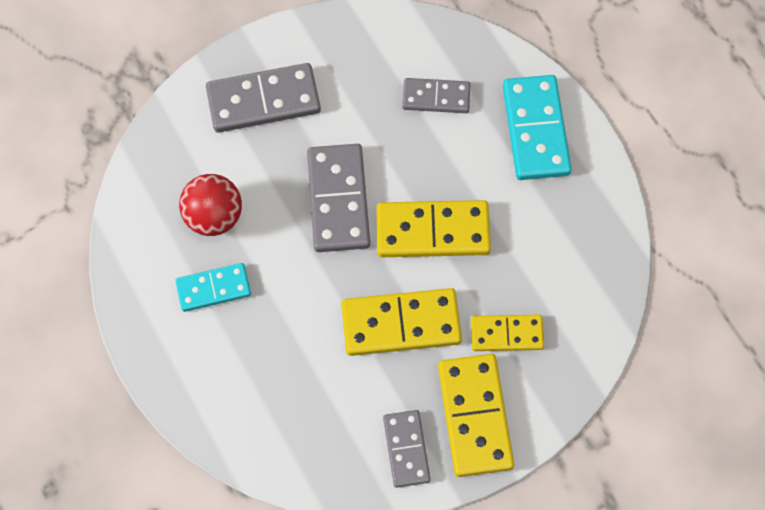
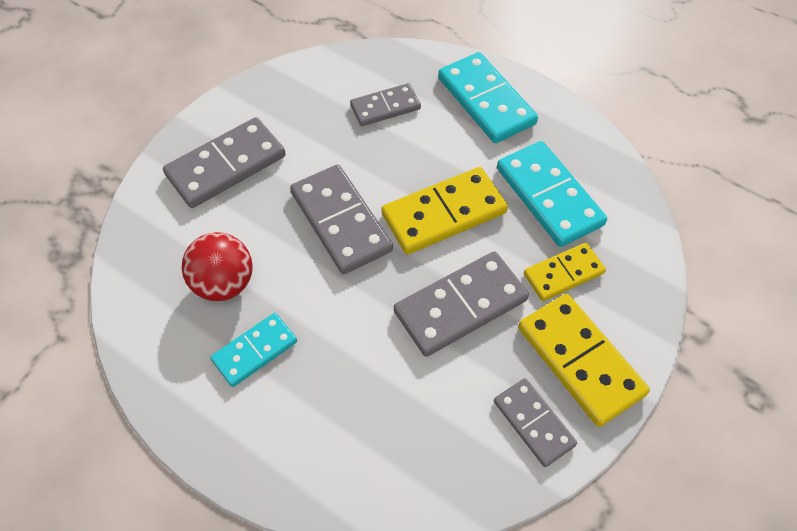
camera: 25 degrees left, 10 degrees down
(401, 324) = (460, 306): yellow domino -> grey domino
(537, 255) = (549, 196): none -> turquoise domino

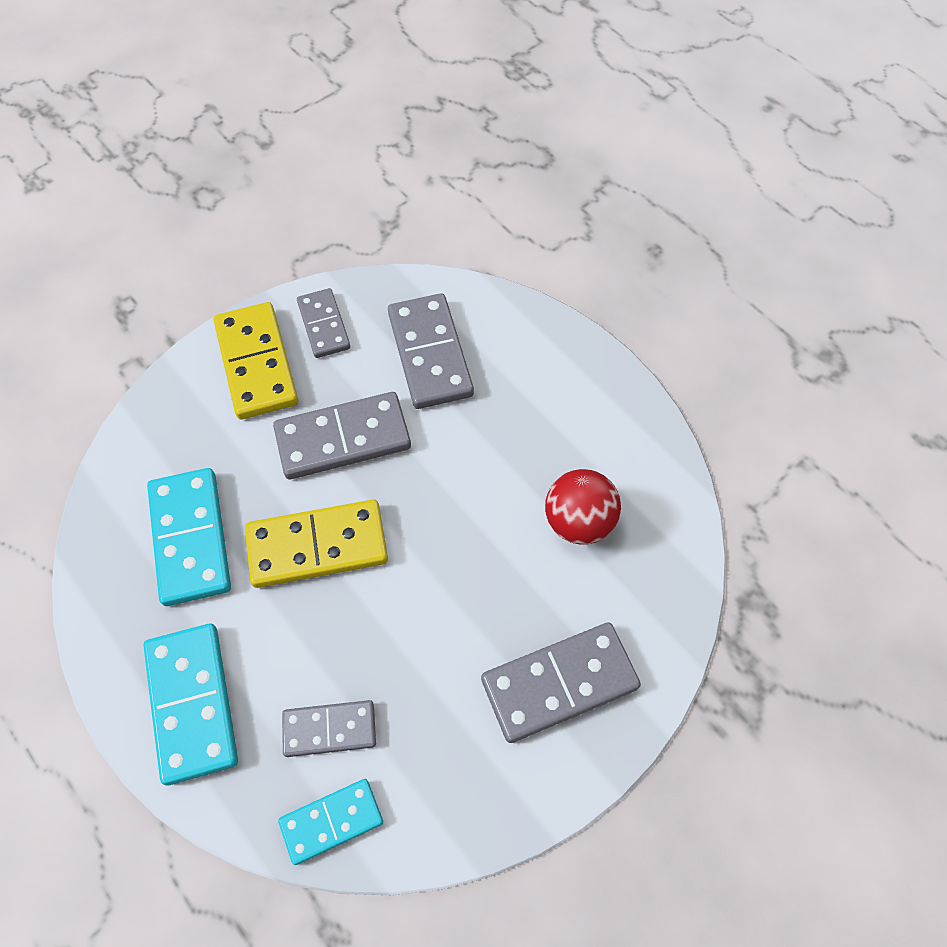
camera: 165 degrees left, 5 degrees up
(255, 351) = (555, 442): turquoise domino -> turquoise domino (331, 821)
(340, 221) = (436, 565): grey domino -> grey domino (430, 354)
(563, 274) = (225, 446): yellow domino -> none

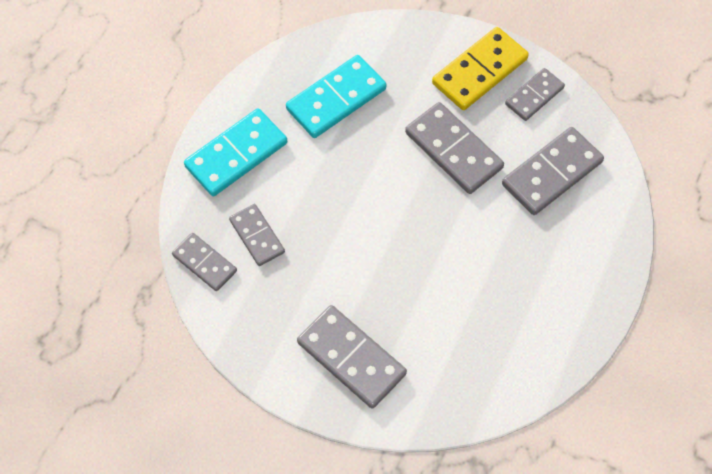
camera: 65 degrees right, 0 degrees up
(317, 546) = (369, 172): yellow domino -> none
(331, 821) = (204, 263): turquoise domino -> grey domino
(578, 521) = (474, 325): red ball -> none

